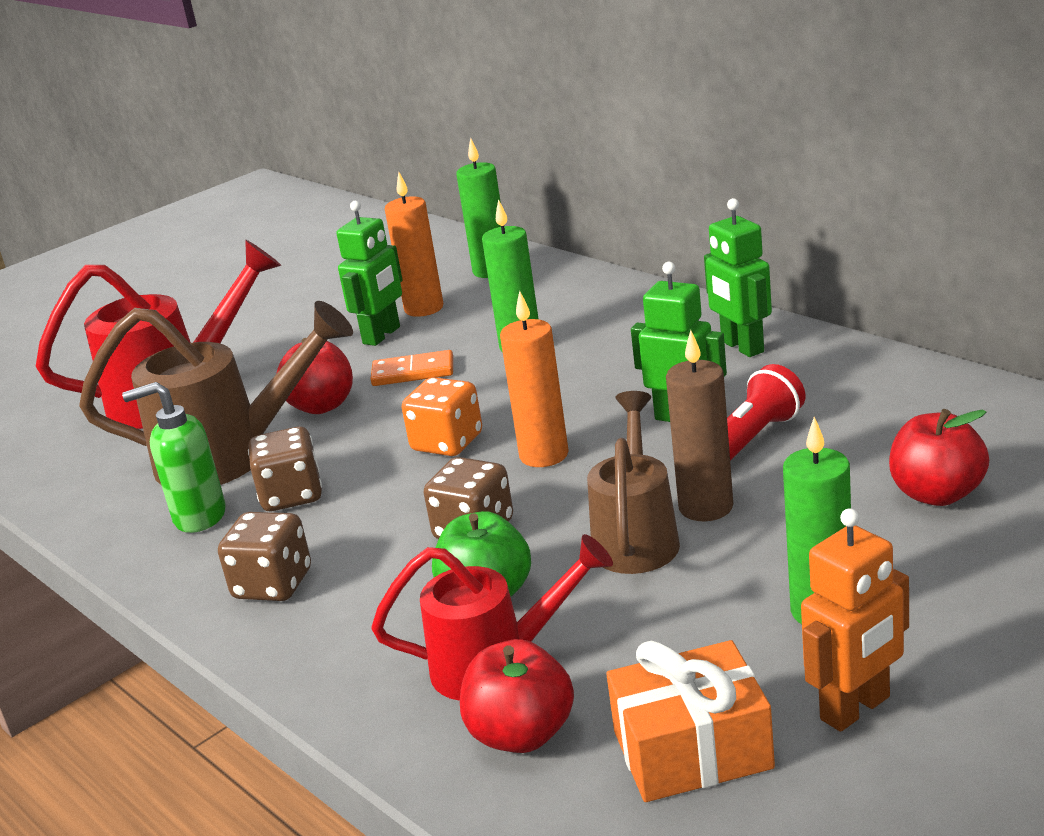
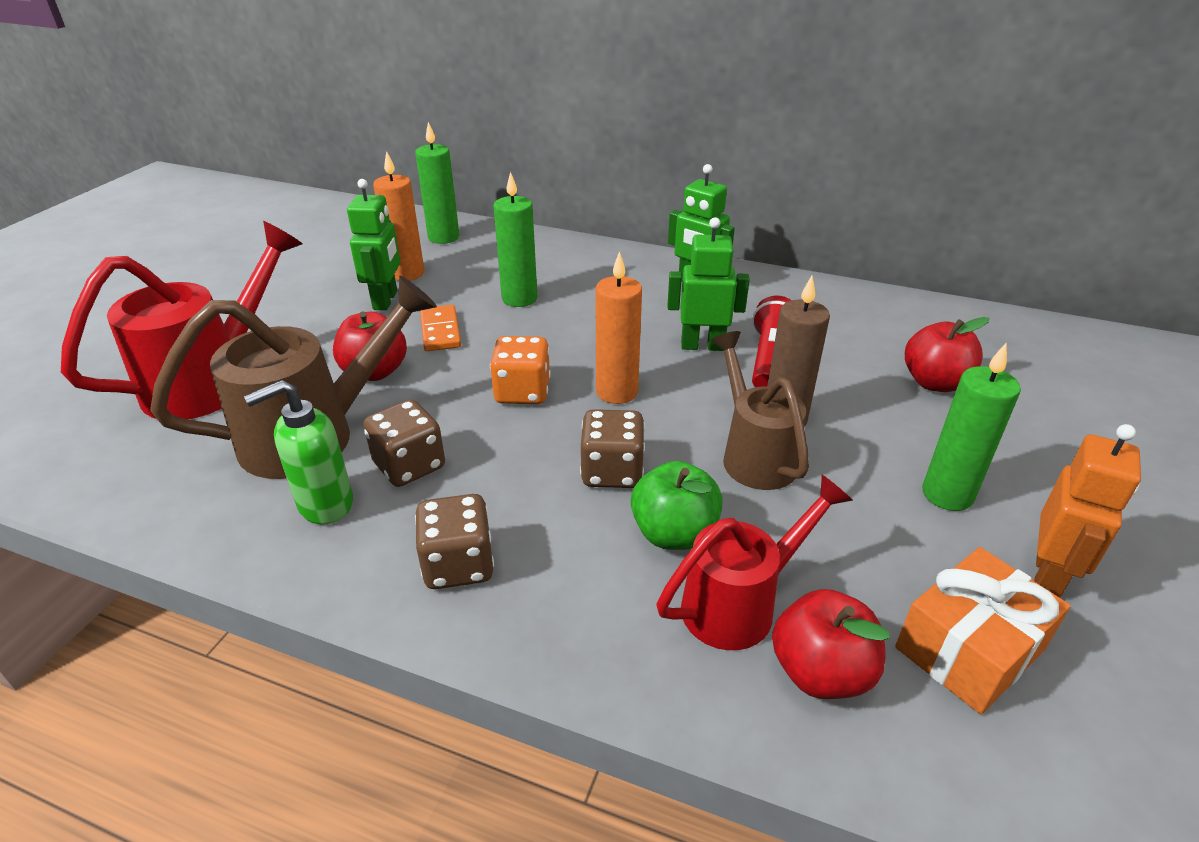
camera: 30 degrees left, 10 degrees up
(413, 372) = (440, 331): orange domino -> orange domino turned 75 degrees counterclockwise

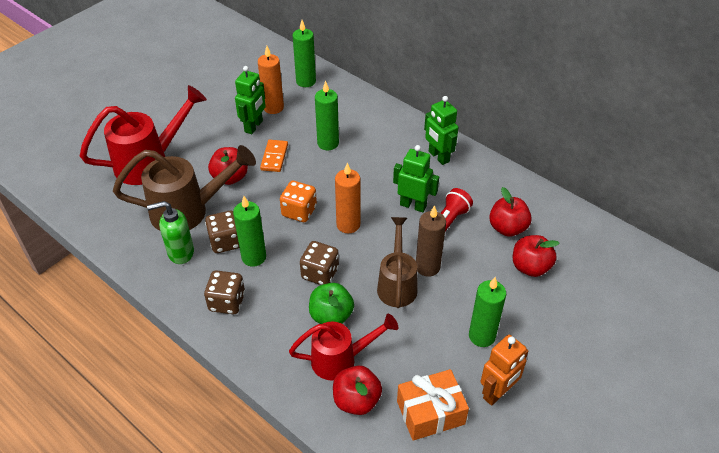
camera: 20 degrees right, 10 degrees up
(475, 476) = (254, 257): none -> green candle
(861, 343) = (507, 228): none -> red apple

